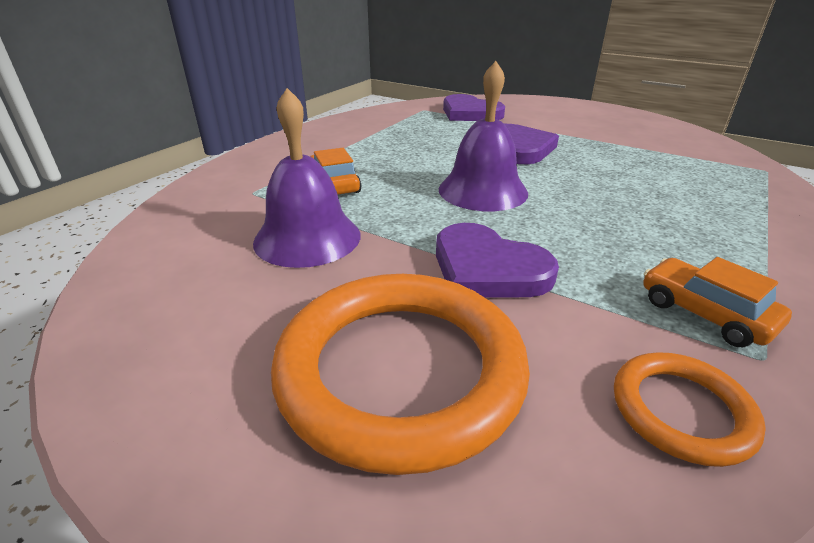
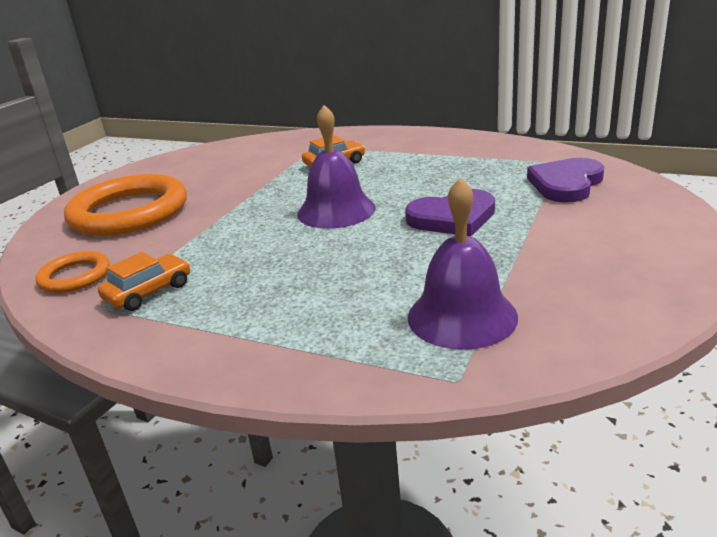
camera: 85 degrees right, 5 degrees down
(307, 238) = (254, 172): purple bell -> purple bell (462, 316)
(487, 268) = (213, 222): purple heart -> none

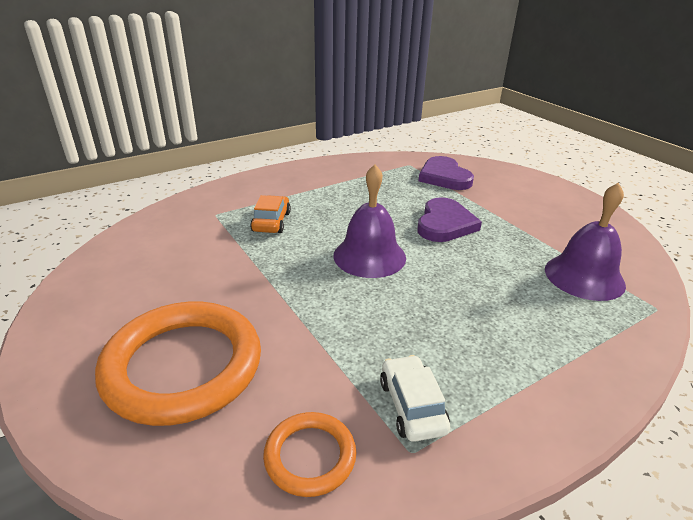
camera: 60 degrees left, 5 degrees up
(149, 292) = (412, 406): orange car -> white car

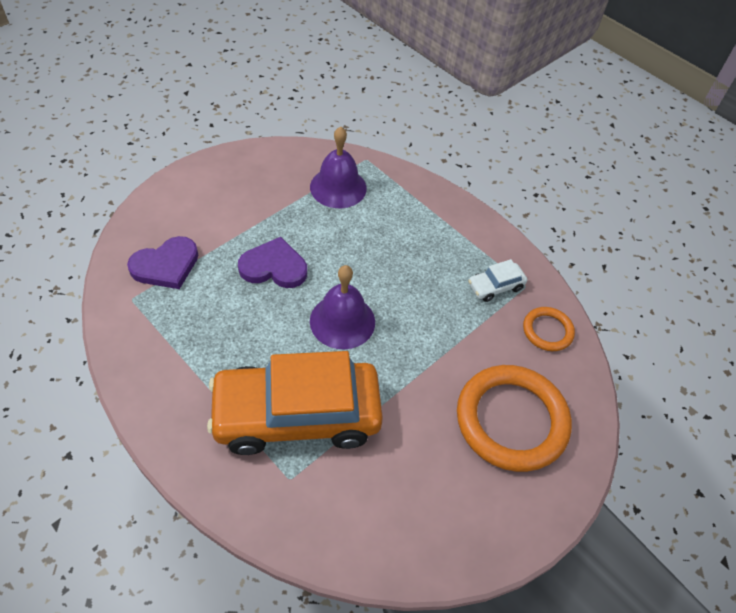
camera: 105 degrees left, 20 degrees up
(271, 222) = (297, 415): orange car -> orange car, size x2.49

